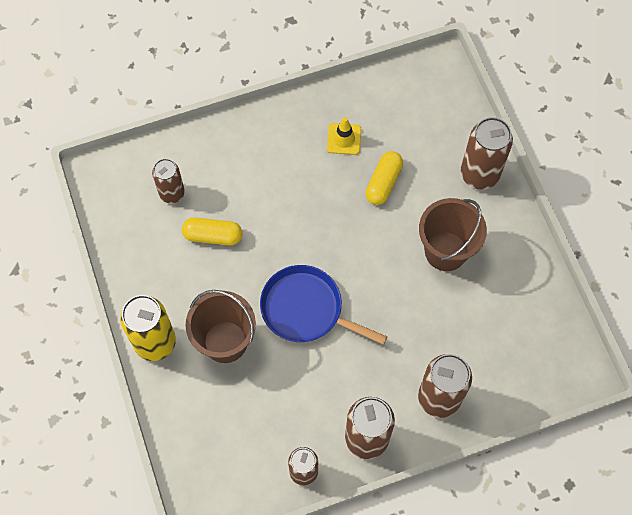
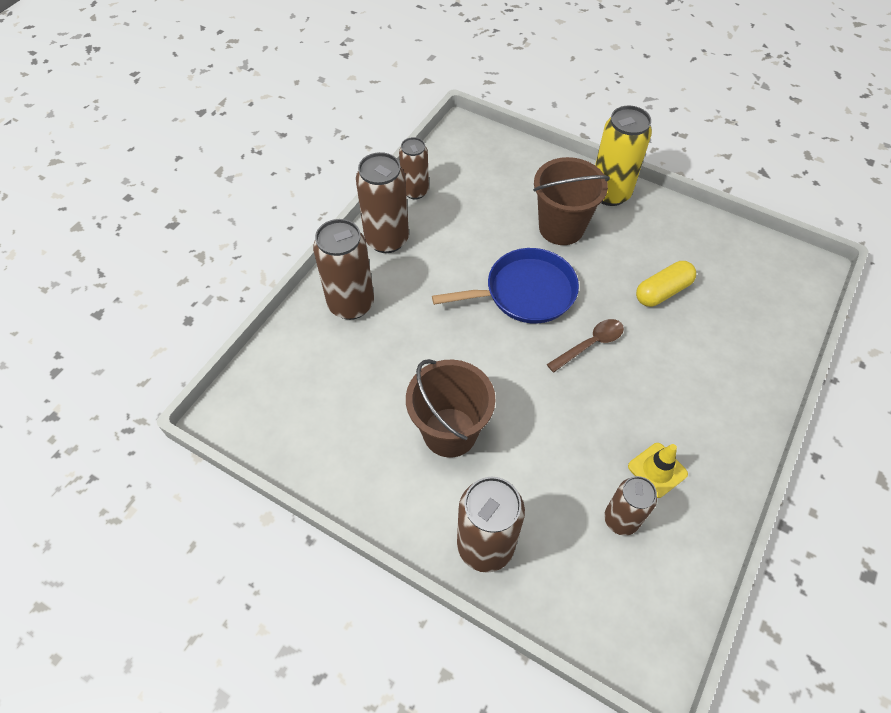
camera: 140 degrees right, 10 degrees down
(172, 193) = (735, 298): brown can -> brown can (621, 519)
(302, 238) = (590, 344): none -> brown spoon
(383, 182) = (573, 454): yellow capsule -> none

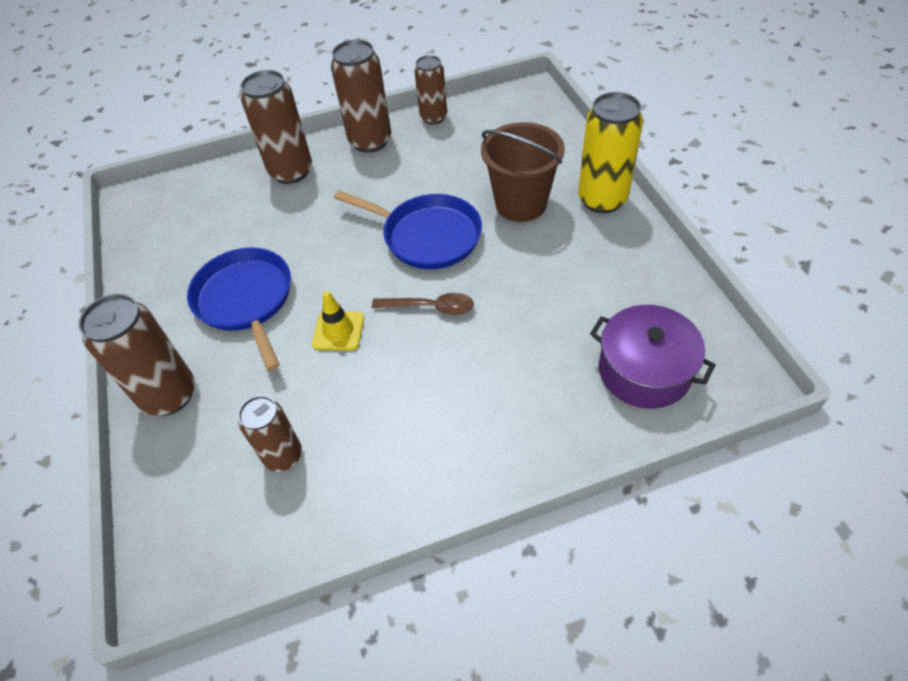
camera: 45 degrees right, 5 degrees down
(450, 432) = (246, 300): brown bucket -> blue pan
(657, 470) = (360, 442): yellow traffic cone -> yellow traffic cone (338, 331)
(662, 291) = (550, 306): yellow capsule -> none
(759, 299) = (644, 370): none -> purple pot

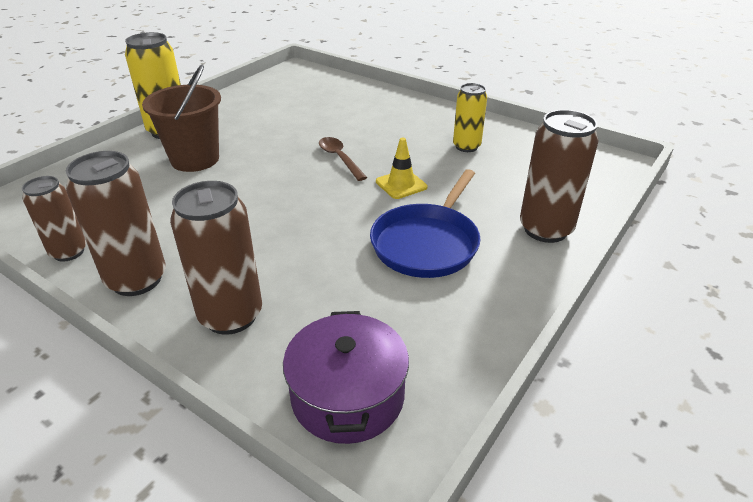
camera: 130 degrees left, 15 degrees down
(283, 456) = (508, 162): brown can -> none
(351, 439) = (466, 147): none -> yellow can
(427, 236) = (267, 186): blue pan -> none
(644, 370) = (316, 88): purple pot -> purple pot (347, 396)

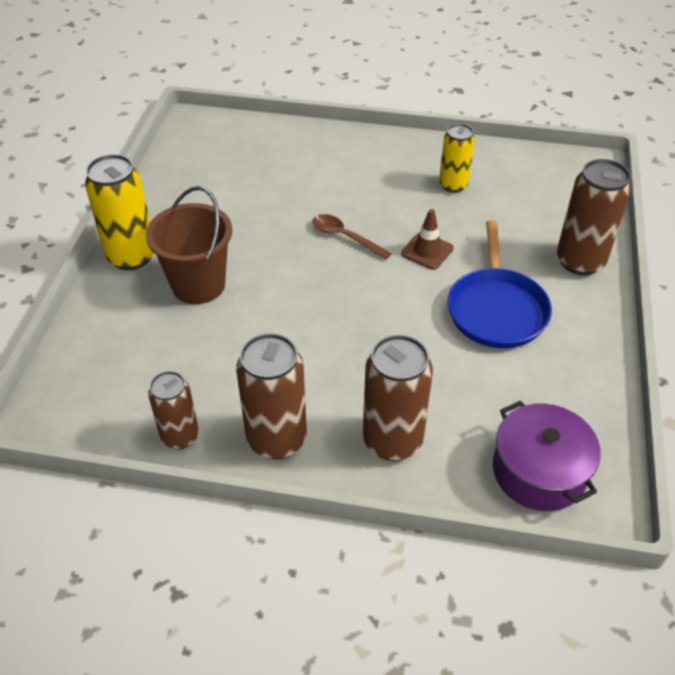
camera: 25 degrees left, 10 degrees up
(401, 184) = (427, 251): yellow traffic cone -> brown traffic cone

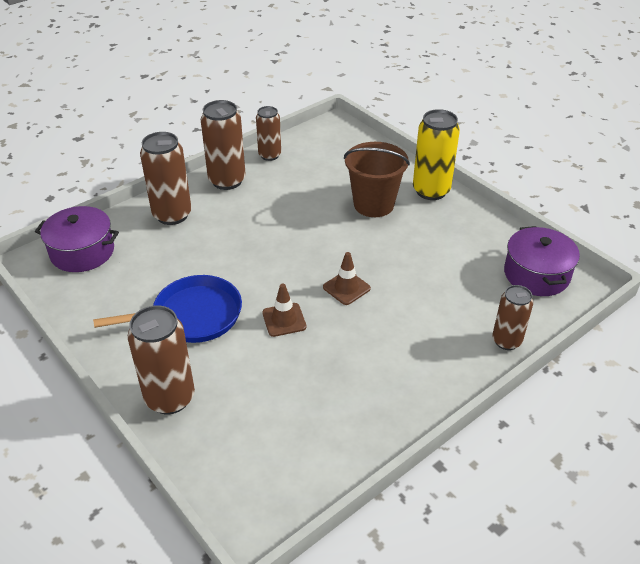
camera: 130 degrees right, 5 degrees down
(205, 146) = (536, 274): none -> purple pot
(305, 133) = (506, 341): none -> brown can
(345, 237) = (346, 288): brown spoon -> brown traffic cone
(453, 185) = (339, 389): yellow can -> none
(496, 309) = (192, 315): blue pan -> blue pan turned 120 degrees clockwise

